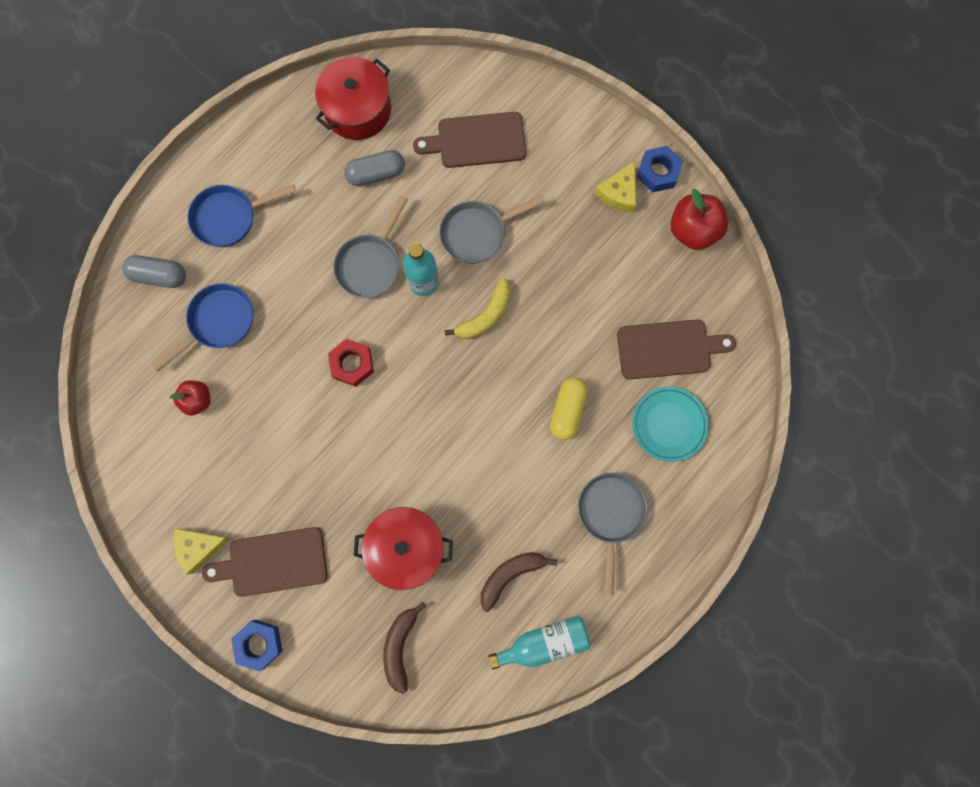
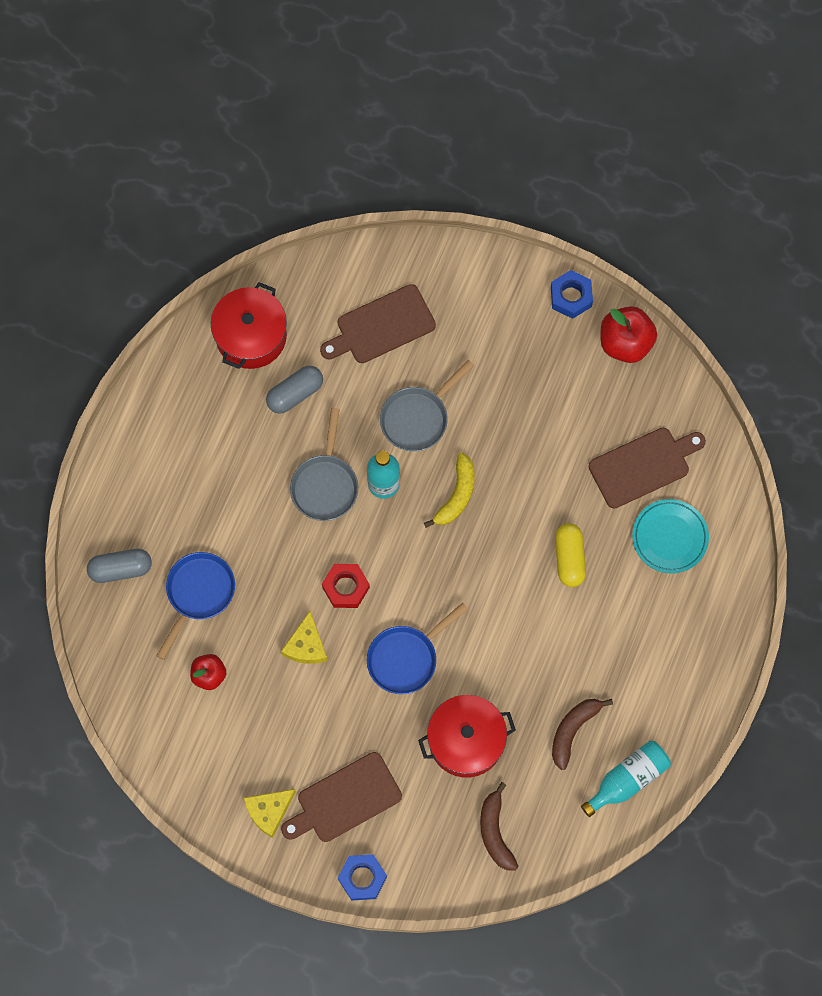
camera: 20 degrees left, 5 degrees down
(229, 217) = (166, 487): blue pan -> blue pan (406, 658)
(610, 514) = (645, 640): grey pan -> none
(619, 193) = (540, 330): yellow cheese -> yellow cheese (306, 645)

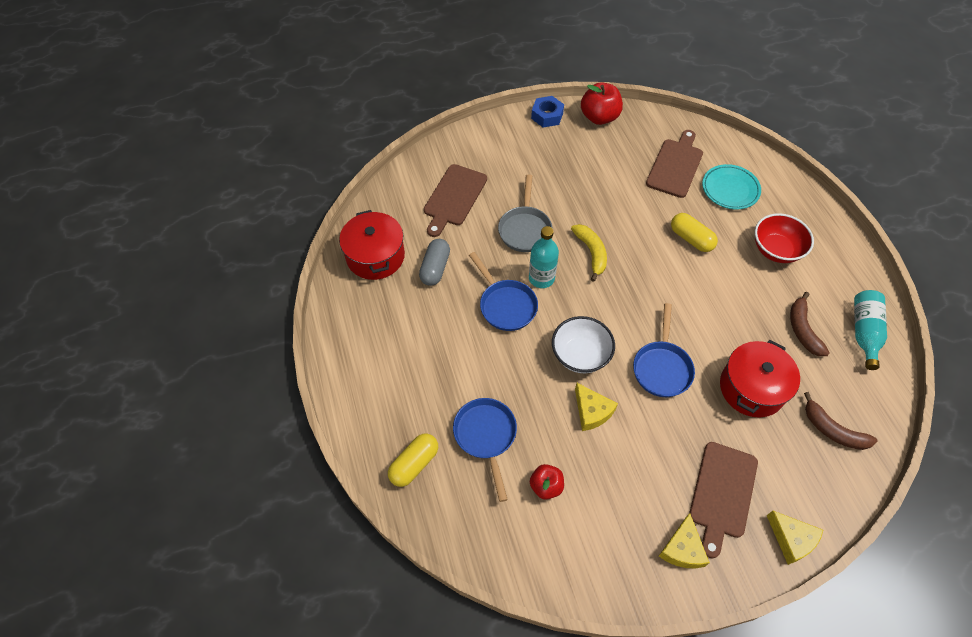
camera: 40 degrees left, 15 degrees down
(120, 569) = (414, 464): grey capsule -> yellow capsule
(325, 485) = (505, 305): grey pan -> blue pan
(346, 587) = (580, 355): red nut -> white bowl
(362, 878) = (792, 539): blue nut -> yellow cheese
(640, 637) = (776, 250): none -> red bowl

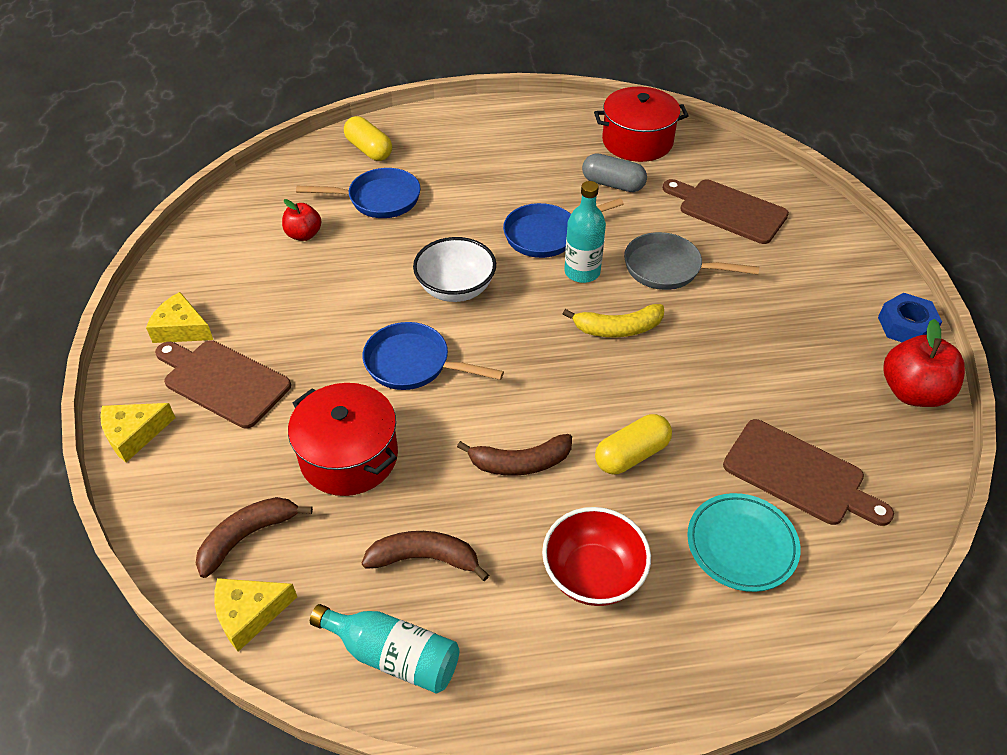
camera: 100 degrees right, 10 degrees down
(592, 411) = (376, 285): yellow cheese -> yellow cheese (249, 614)
(719, 293) = (519, 463): none -> brown banana

